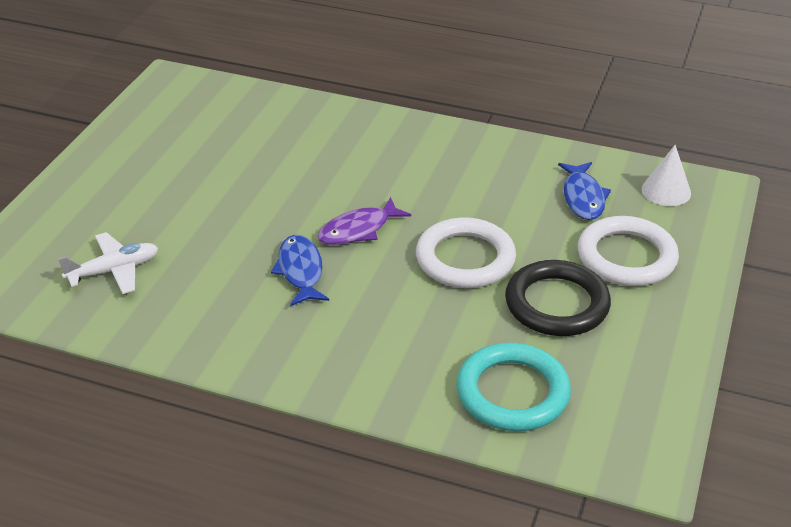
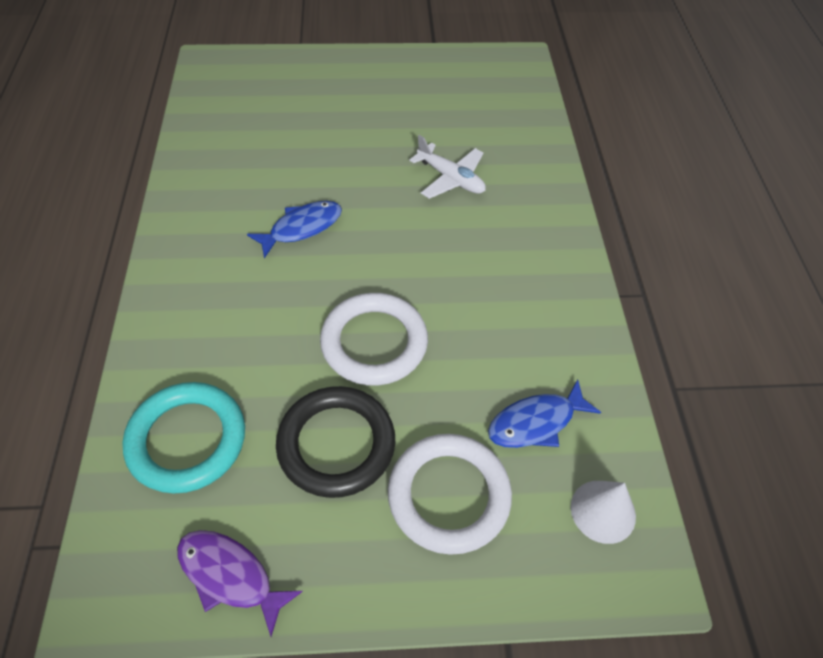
camera: 65 degrees right, 15 degrees up
(114, 271) = (255, 122): white plane -> white plane (450, 178)
(358, 230) = (378, 248): purple fish -> purple fish (230, 576)

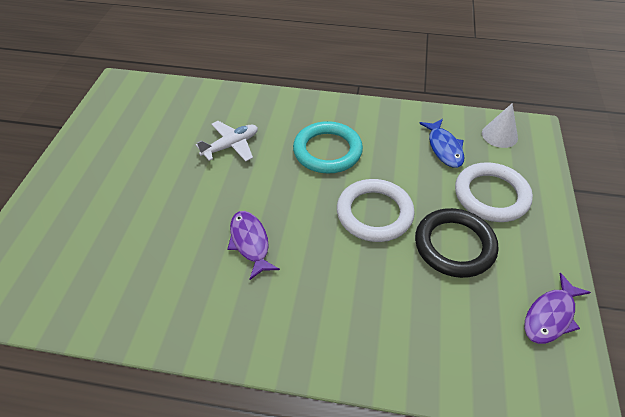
camera: 75 degrees left, 5 degrees down
(187, 440) = (447, 338): turquoise ring -> turquoise ring (327, 151)
(301, 228) = (250, 243): blue fish -> purple fish

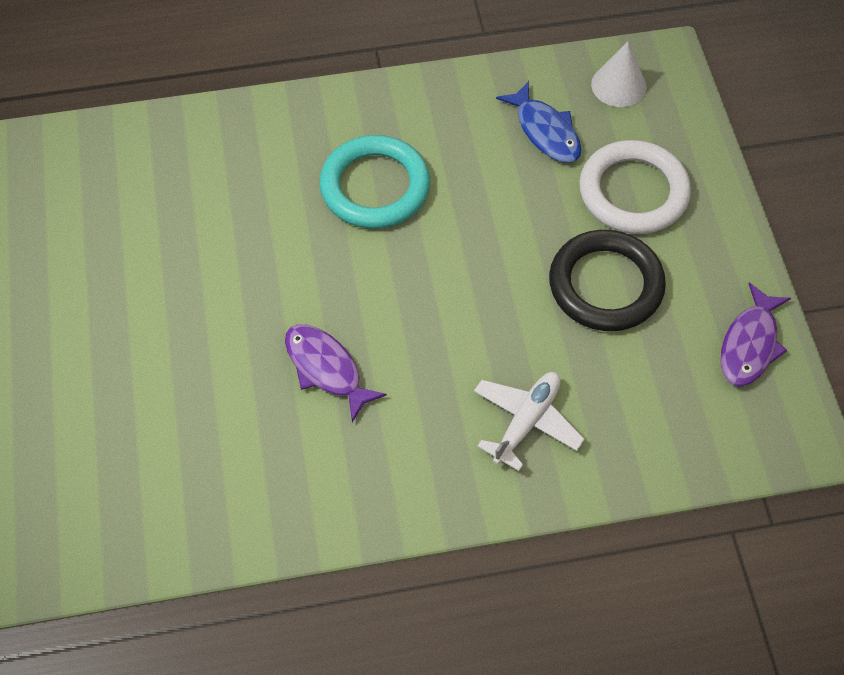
camera: 20 degrees left, 10 degrees up
(231, 146) = (222, 221): white plane -> white plane (526, 422)
(374, 213) = (482, 270): white ring -> none

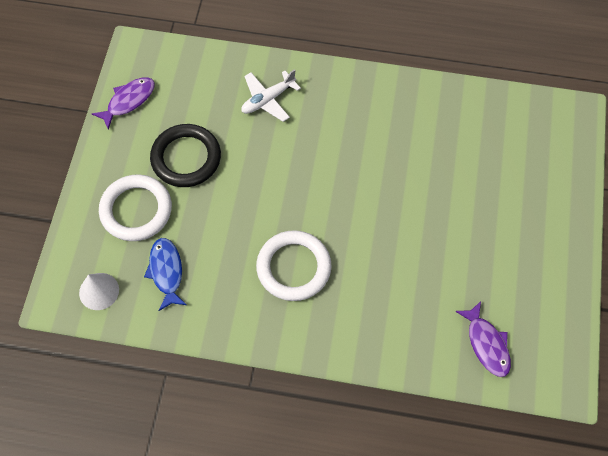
camera: 160 degrees left, 5 degrees up
(326, 369) = (364, 160): purple fish -> purple fish (486, 344)
(375, 187) = (293, 267): turquoise ring -> white ring

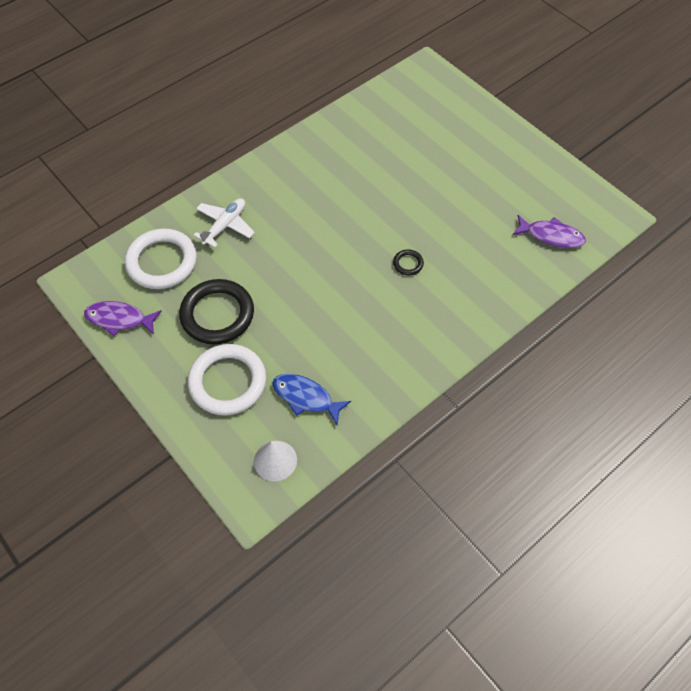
camera: 50 degrees left, 5 degrees down
(128, 101) = (119, 319): purple fish -> purple fish turned 75 degrees counterclockwise
(268, 99) = (225, 226): white plane -> white plane turned 150 degrees counterclockwise
(293, 267) = (385, 308): white ring -> white ring (162, 262)
(351, 252) = (408, 264): none -> black ring

